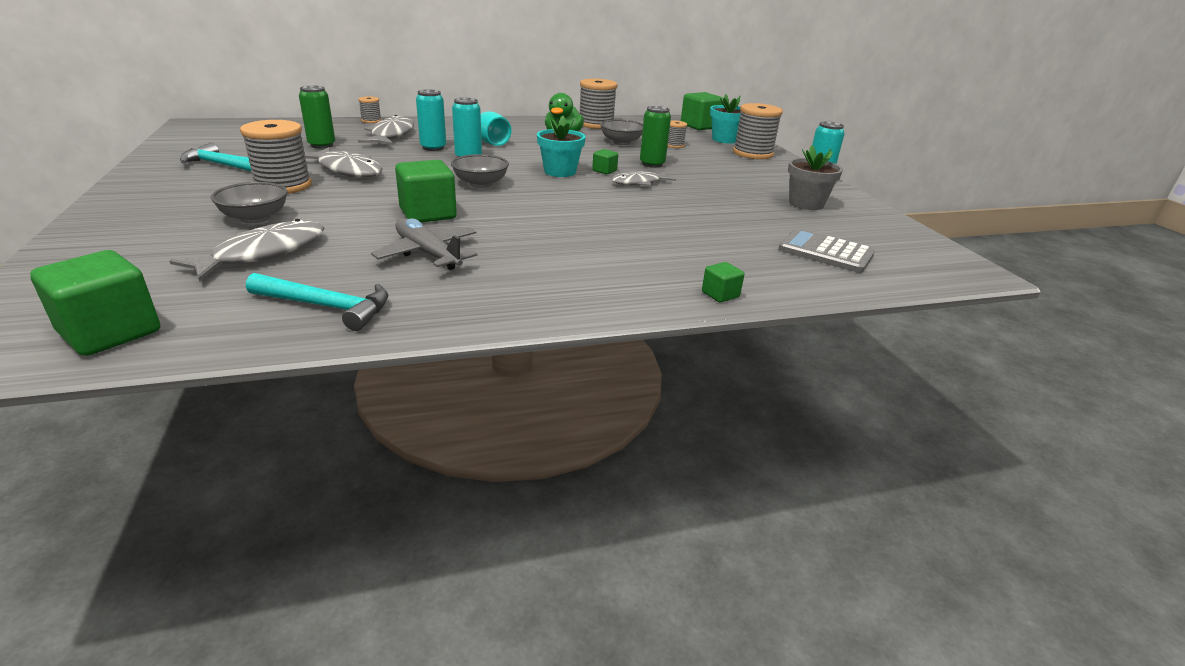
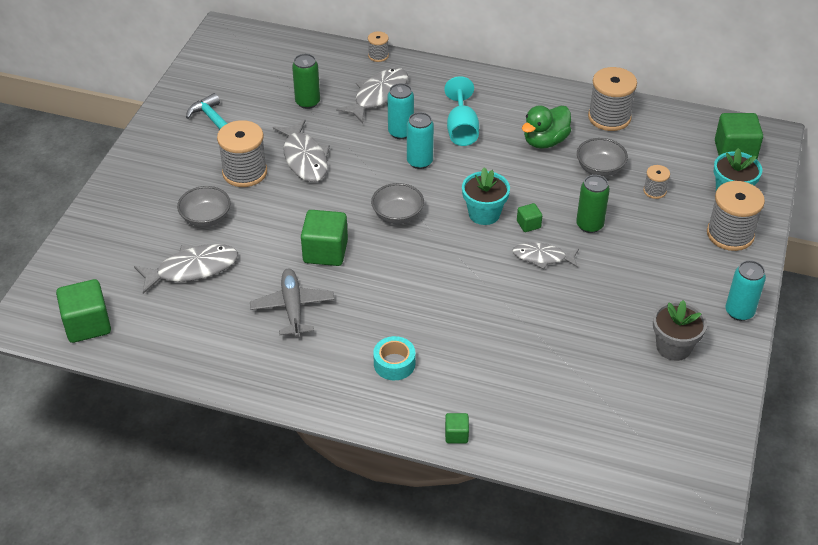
camera: 35 degrees right, 15 degrees up
(327, 307) = (201, 345): turquoise hammer -> none
(590, 265) = (394, 364): none -> turquoise tape
(825, 252) = (601, 421): grey calculator -> none

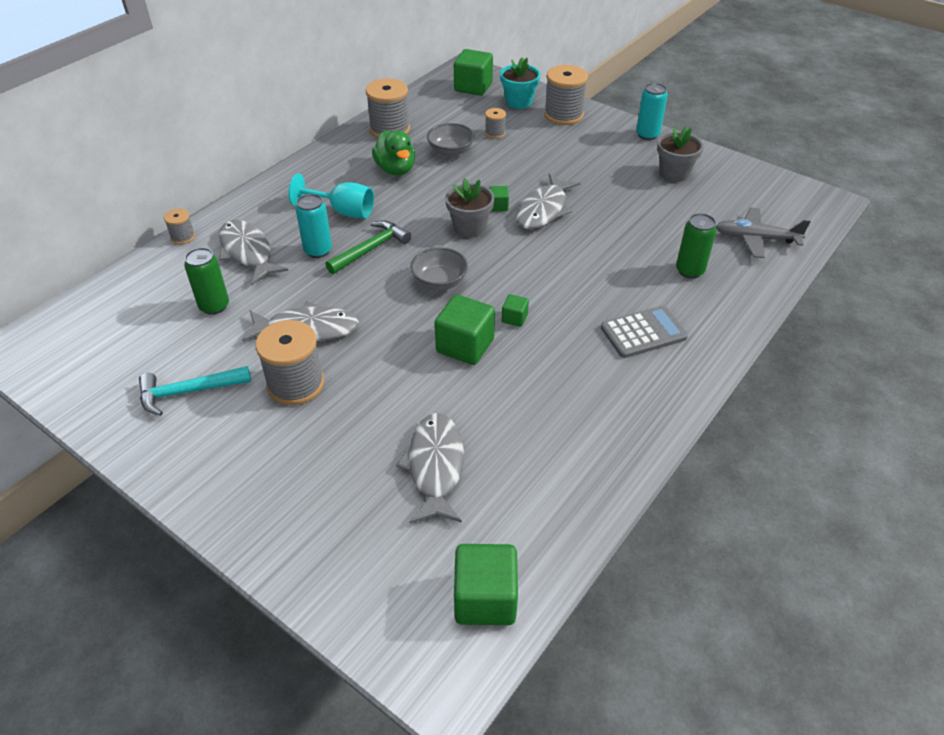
camera: 70 degrees left, 0 degrees up
(206, 218) = (353, 436): grey bowl -> none
(293, 307) = (537, 390): grey plane -> grey plane (756, 239)
(394, 364) = (643, 332): turquoise tape -> grey calculator
(419, 162) = (371, 249): turquoise can -> green hammer
(456, 435) = (742, 314): green cube -> green cube (514, 318)
(484, 214) = (469, 227): turquoise flower pot -> grey flower pot
(542, 257) = (543, 209): grey fish -> grey fish, size x1.53
(589, 225) = (517, 175): green can -> green can (689, 271)

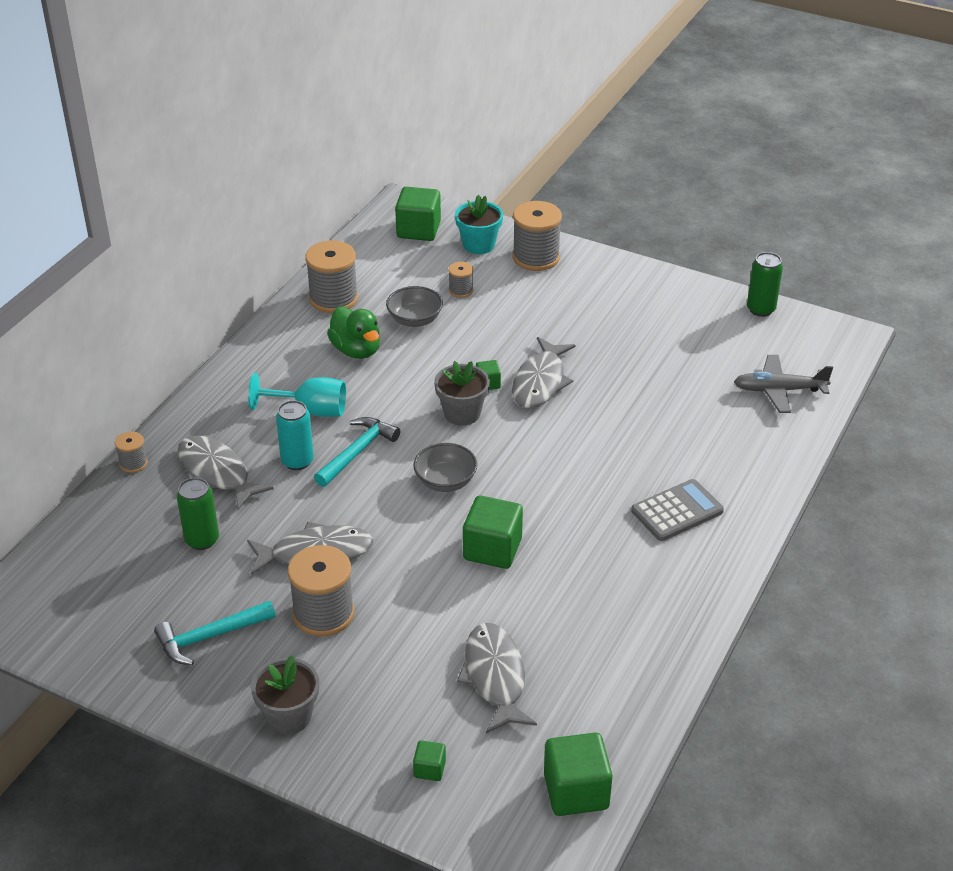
camera: 10 degrees left, 5 degrees down
(371, 249) = (357, 452): green hammer -> turquoise hammer
(514, 318) = (538, 512): green cube -> green cube (429, 769)
(647, 135) = (639, 273): turquoise can -> none
(674, 173) = (677, 320): grey flower pot -> grey flower pot (289, 716)
(689, 271) = (714, 436): green can -> green can (761, 309)

